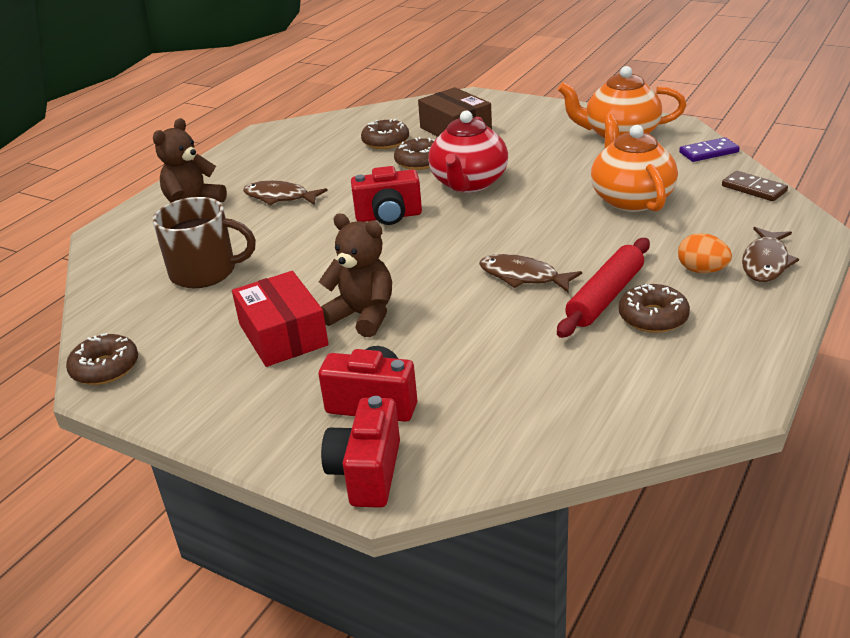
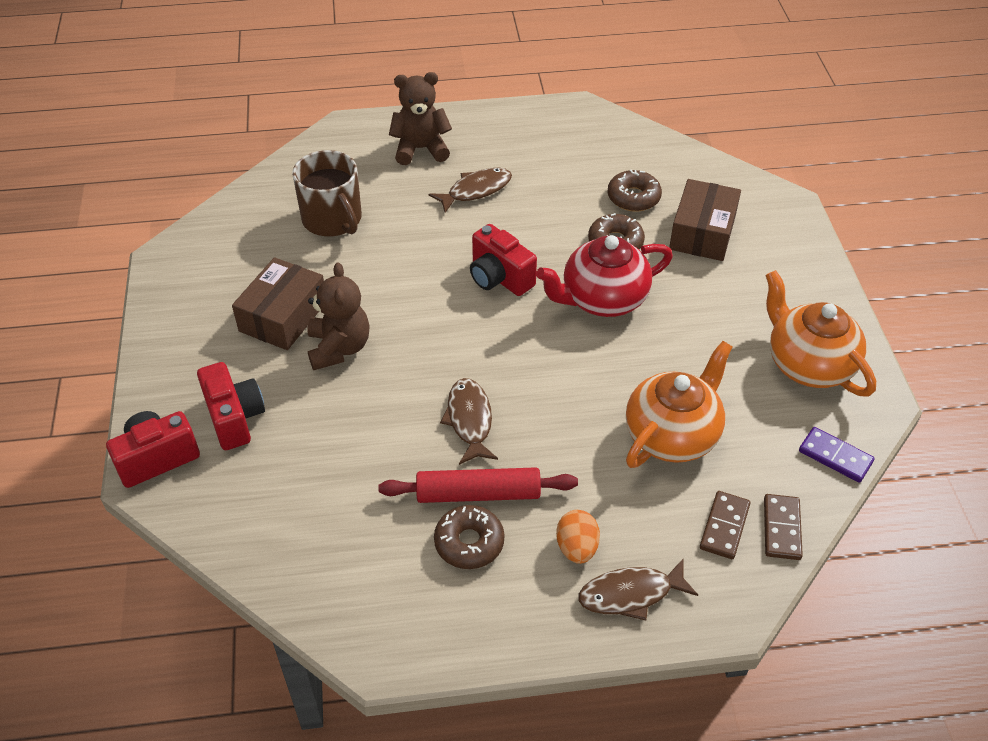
camera: 50 degrees right, 15 degrees up
(105, 368) = (184, 247): brown donut -> none
(280, 197) = (476, 190): brown fish -> brown fish turned 75 degrees clockwise
(283, 335) = (283, 316): red box -> brown box
(734, 207) = (724, 527): none -> brown domino

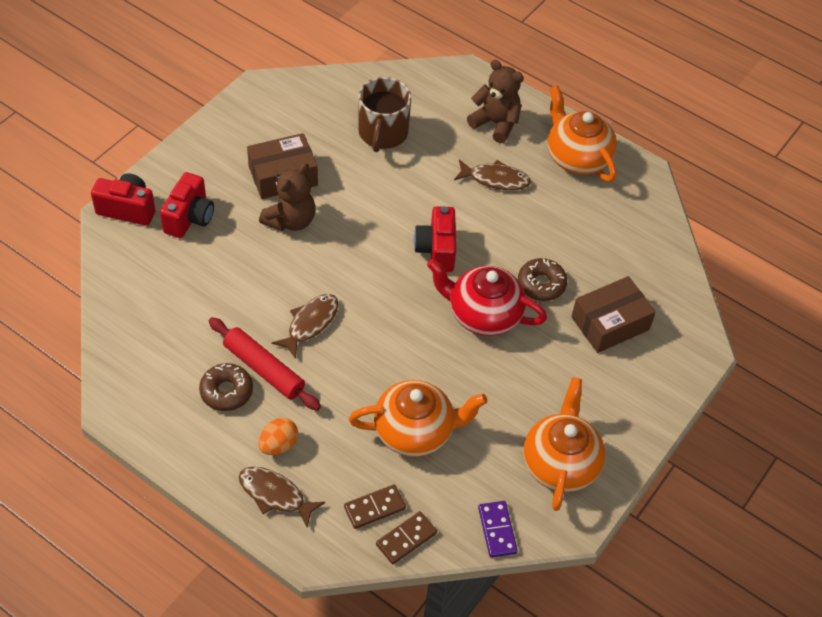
camera: 40 degrees right, 5 degrees up
(518, 132) = (577, 157): none -> orange teapot
(633, 197) = (595, 263): brown donut -> none

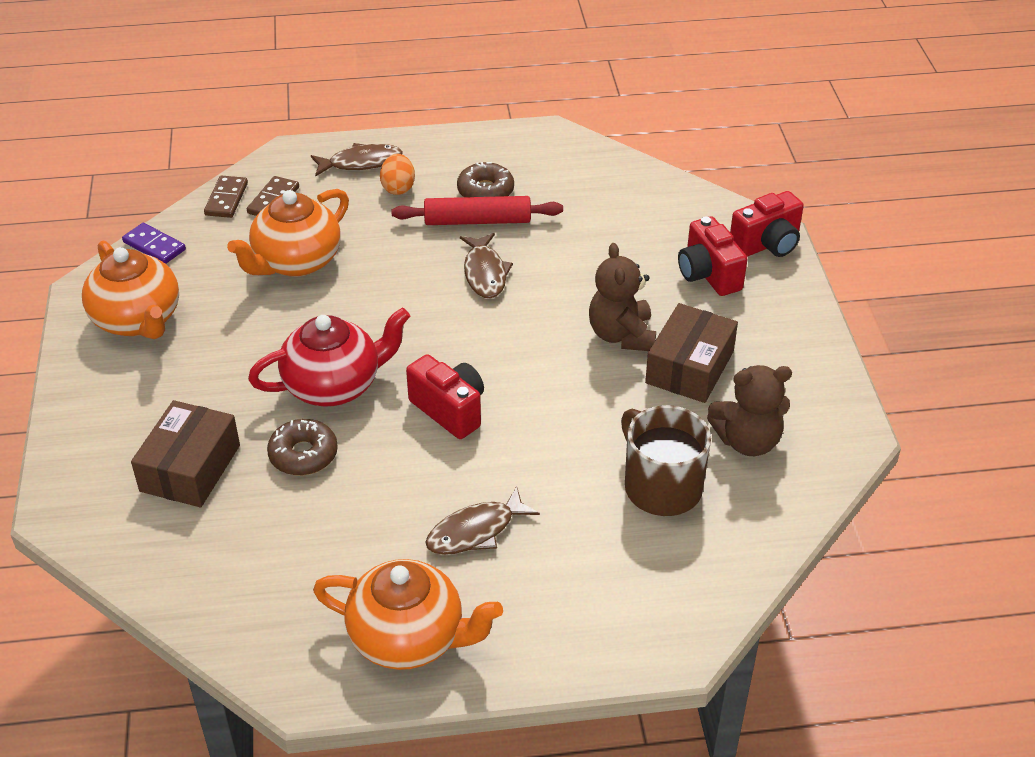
camera: 140 degrees right, 10 degrees down
(495, 123) = (556, 604): brown teddy bear -> brown teddy bear (747, 441)

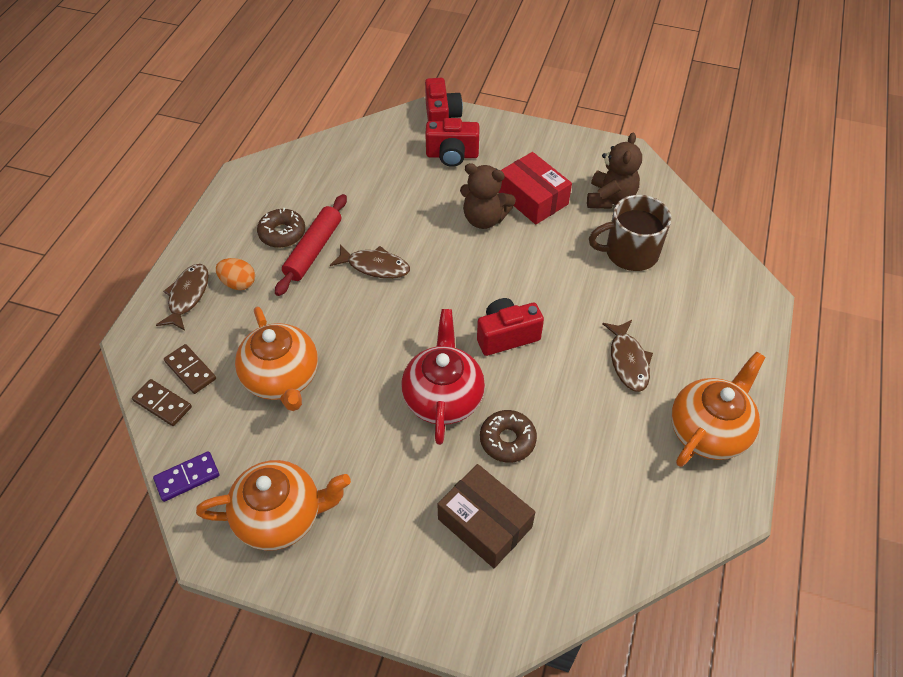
camera: 65 degrees left, 10 degrees up
(689, 367) = (532, 198): brown box -> red box

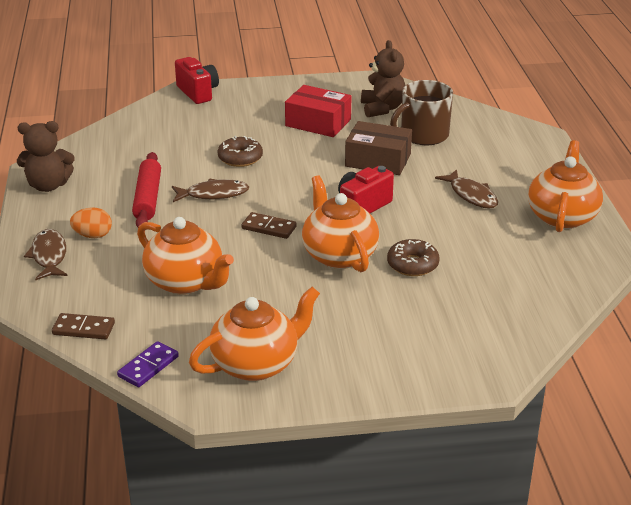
camera: 25 degrees left, 20 degrees down
(190, 370) = (93, 301): brown domino -> brown domino (269, 228)
(282, 233) = (109, 195): brown donut -> brown donut (240, 158)
(443, 397) = (339, 255): red teapot -> orange teapot
(452, 155) = (226, 113): red camera -> none
(484, 218) = (286, 144): brown teddy bear -> brown teddy bear (48, 185)
(485, 523) = (433, 315): brown box -> brown box (378, 160)

